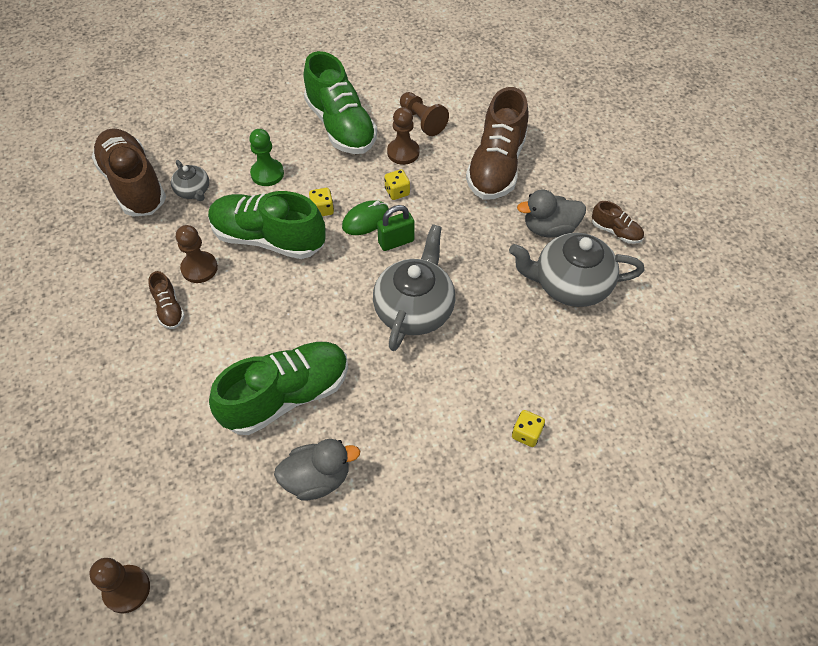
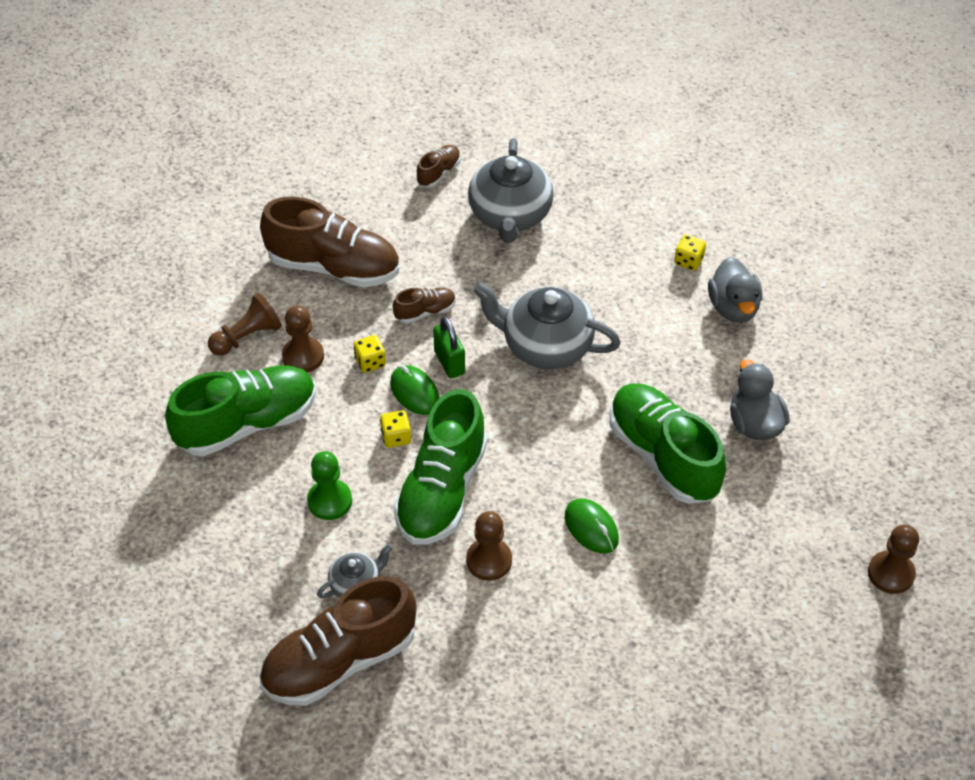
camera: 90 degrees left, 5 degrees down
(169, 309) = (552, 585): brown shoe -> brown shoe (425, 312)
(219, 337) = (591, 528): none -> green mouse
(549, 228) = (433, 226): grey duck -> grey duck (733, 308)

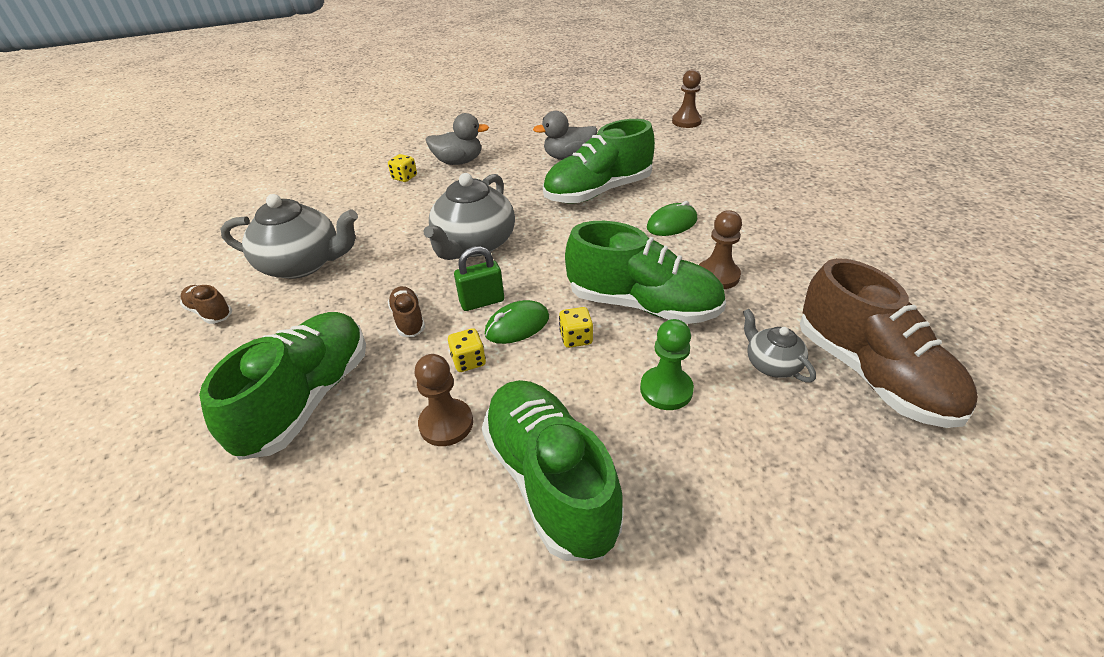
camera: 85 degrees left, 10 degrees down
(247, 336) = (396, 489): brown pawn -> none
(334, 267) = (308, 398): brown shoe -> green shoe

